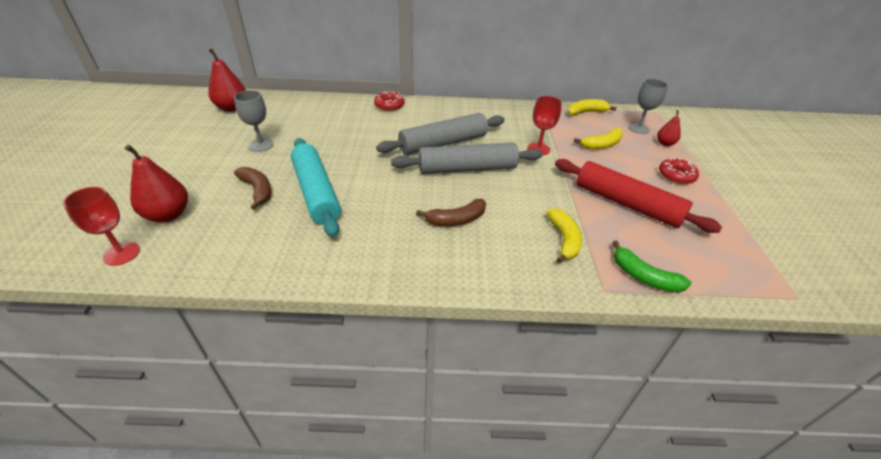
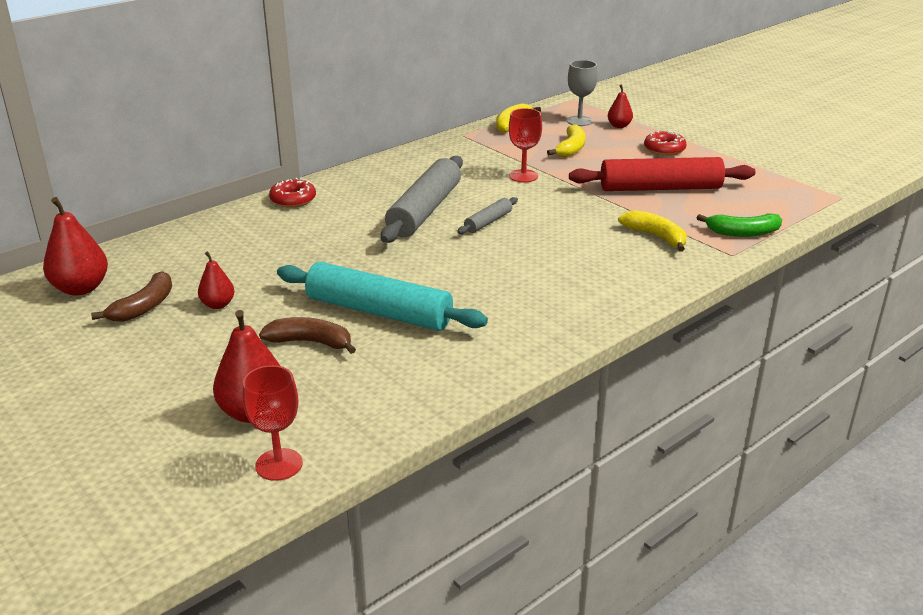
camera: 40 degrees left, 10 degrees down
(261, 145) = (218, 304): grey goblet -> red pear
(456, 220) = (551, 266): brown banana -> brown banana (144, 307)
(467, 169) = (488, 222): grey rolling pin -> grey rolling pin, size x0.48

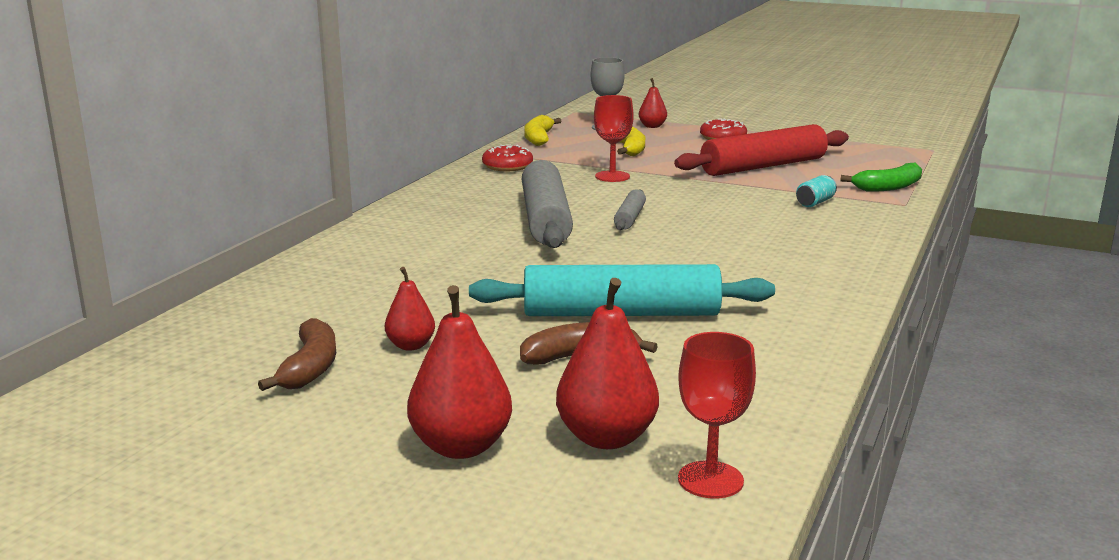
camera: 25 degrees left, 10 degrees down
(81, 288) = (189, 367): red pear -> red pear (461, 447)
(293, 200) = (371, 234): red donut -> red donut (507, 166)
(655, 236) = (815, 202): yellow banana -> turquoise can

